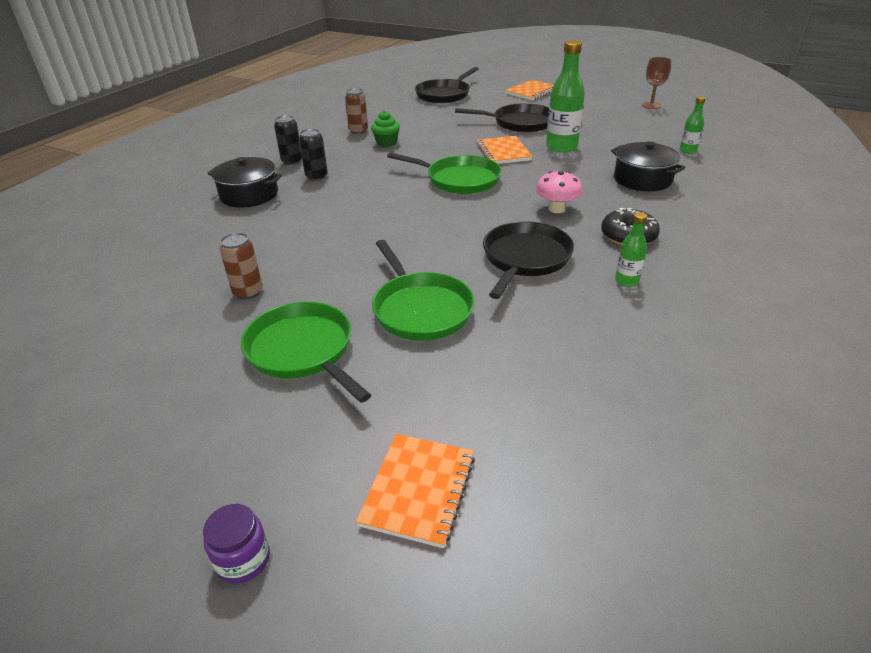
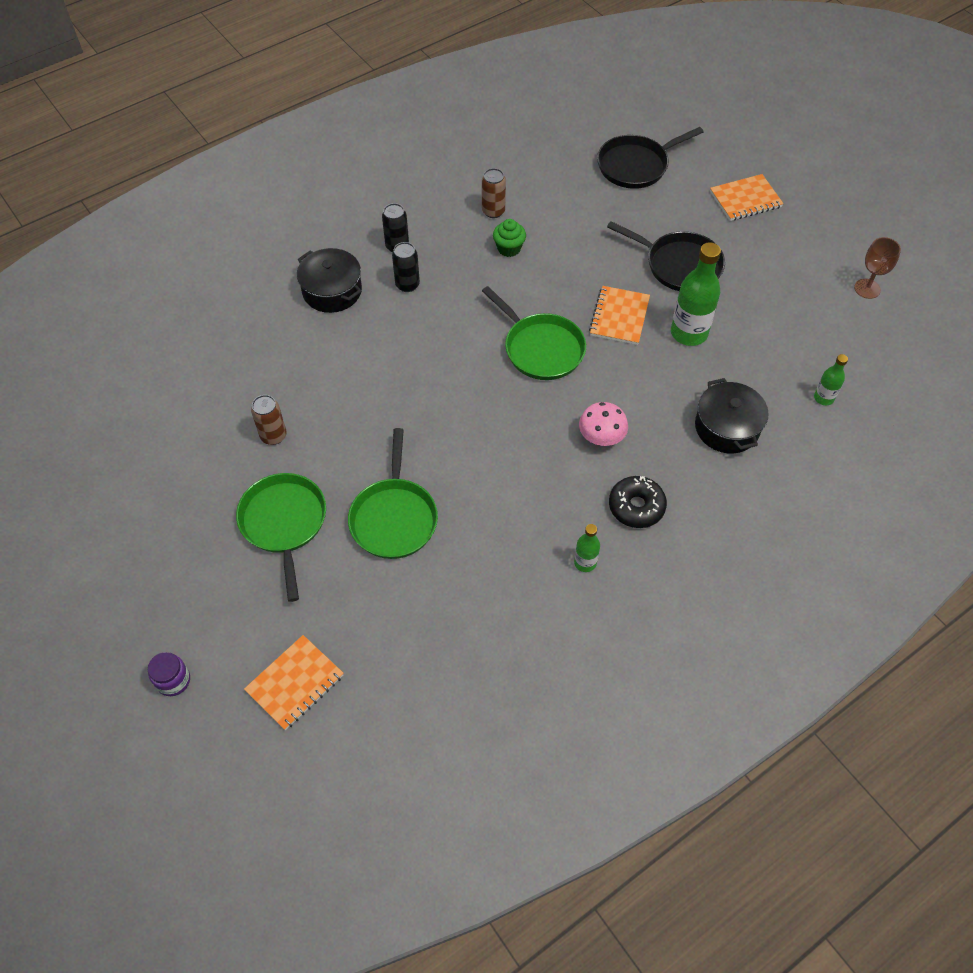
camera: 25 degrees right, 20 degrees up
(525, 258) = (520, 495): black pan -> none

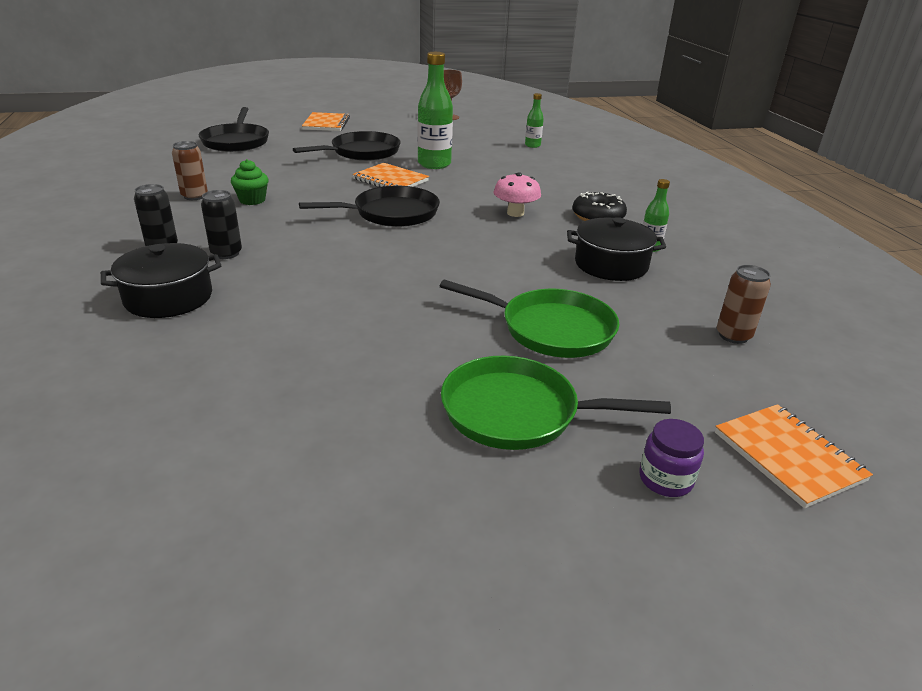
camera: 70 degrees left, 25 degrees down
(173, 680) = (786, 599): purple jar -> purple jar (665, 479)
(273, 436) = (360, 390): brown can -> brown can (733, 336)
(541, 348) = (392, 213): green pan -> black pan
(727, 427) = (538, 174): black pot -> black pot (611, 265)

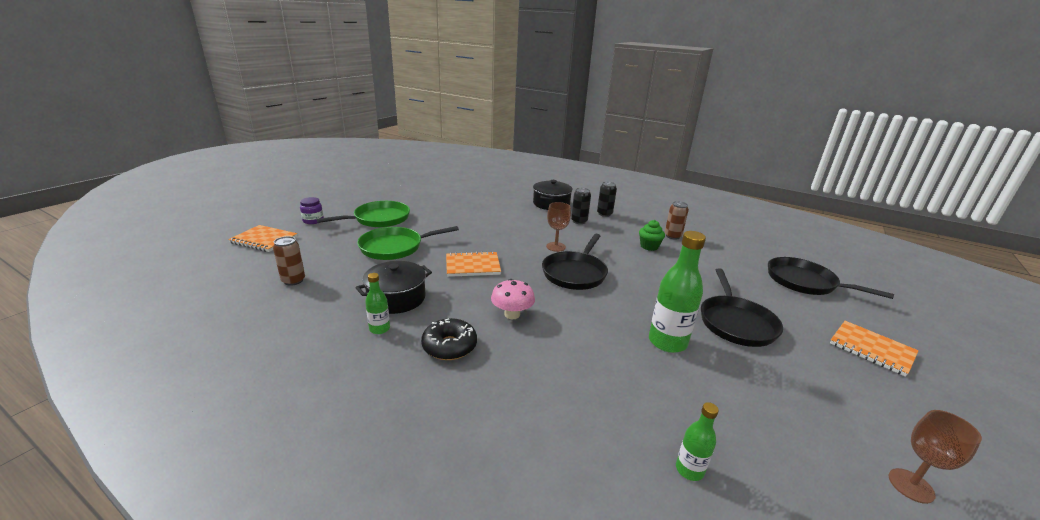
camera: 135 degrees right, 5 degrees down
(344, 240) = (556, 247): none -> brown goblet
(390, 180) = (642, 301): orange notebook -> orange notebook (472, 266)

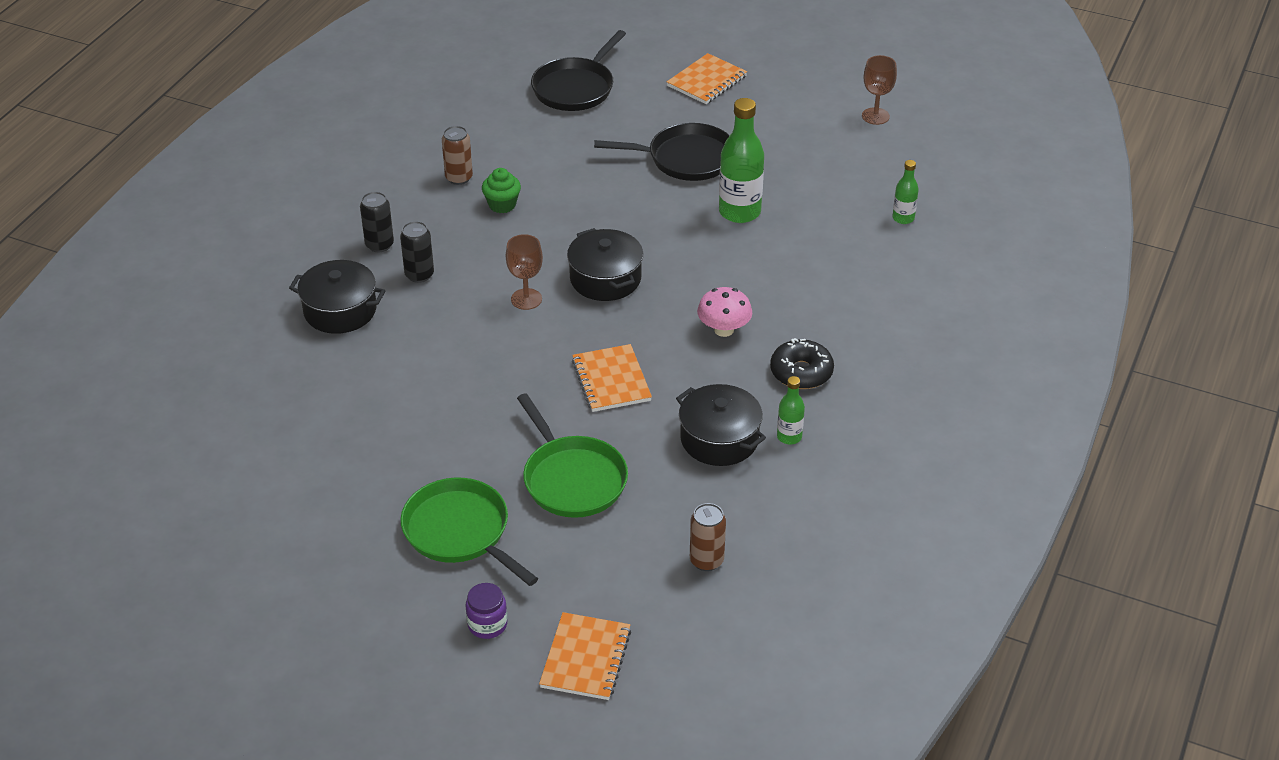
camera: 95 degrees left, 15 degrees up
(575, 273) = (605, 279): black pan -> black pot

